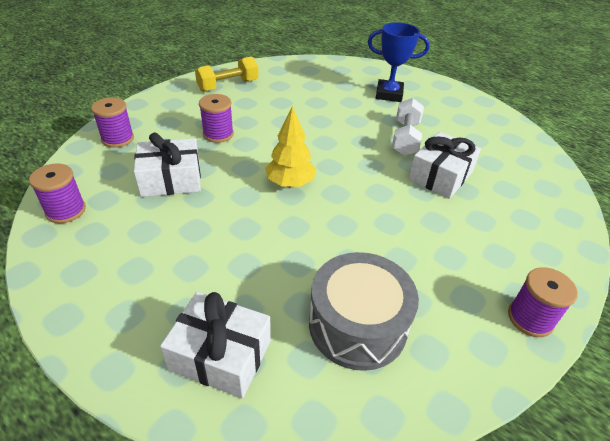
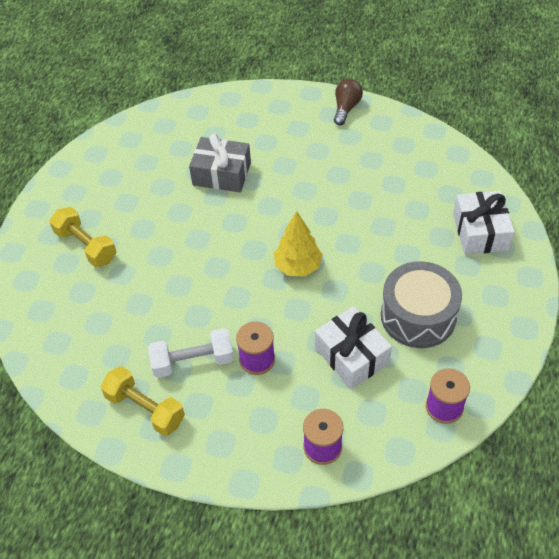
camera: 110 degrees left, 10 degrees up
(357, 325) = (410, 179): grey drum -> grey drum (418, 316)
(389, 94) = (86, 246): blue trophy -> yellow dumbbell
(405, 138) = (173, 210): white dumbbell -> white dumbbell (193, 361)
(440, 176) = (222, 174): white gift -> grey gift
(530, 318) = (346, 108): purple spool -> brown light bulb

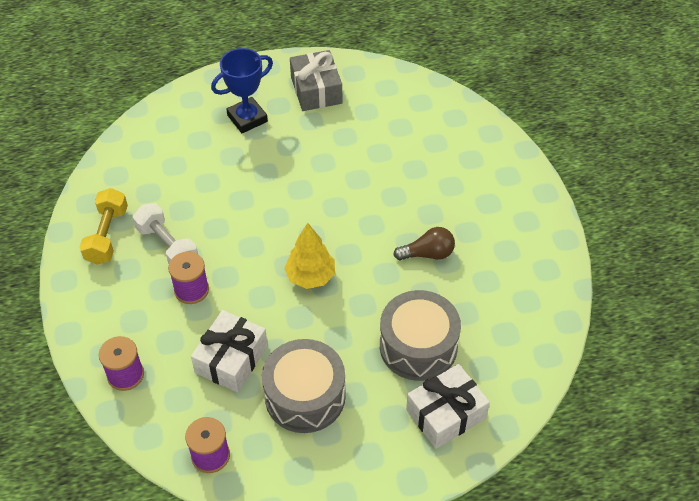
camera: 60 degrees right, 0 degrees up
(86, 246) = (247, 118): yellow dumbbell -> blue trophy
(222, 174) = (387, 171): grey gift -> grey gift (316, 90)
(346, 108) = (545, 231): brown light bulb -> brown light bulb (428, 254)
(409, 224) = (418, 346): none -> grey drum

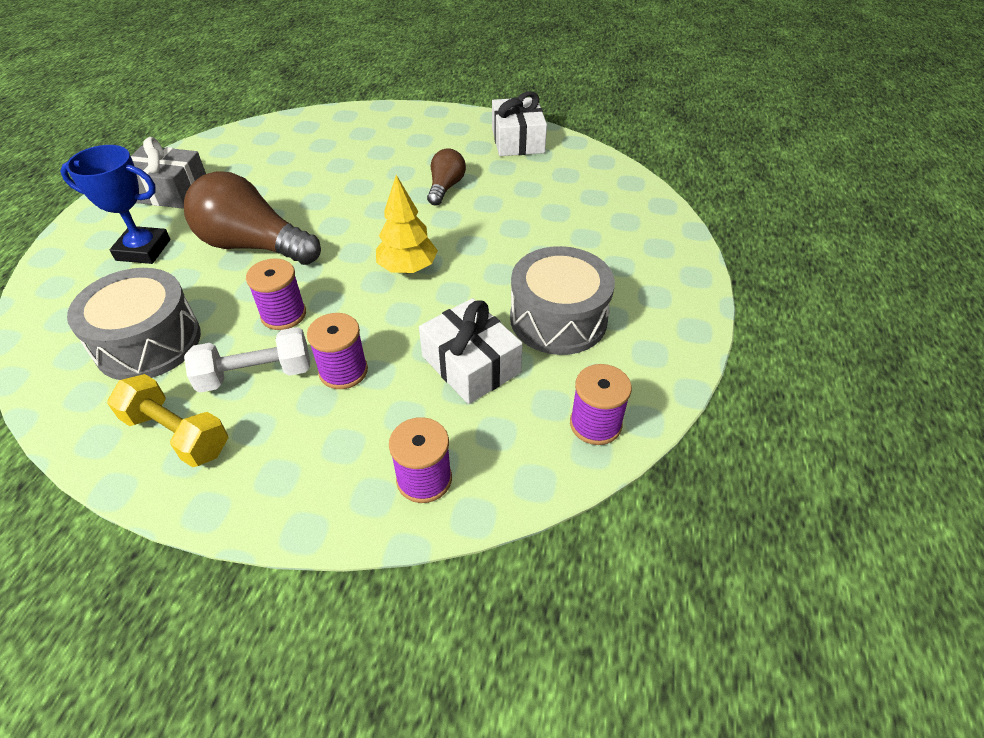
camera: 65 degrees left, 5 degrees down
(226, 230) = (283, 314): none -> purple spool
(247, 118) = (143, 250): blue trophy -> blue trophy turned 75 degrees counterclockwise
(285, 173) = (254, 246): none -> brown light bulb
(418, 346) = (546, 225): grey drum -> grey drum (148, 342)
(446, 414) = (632, 232): white gift -> white gift (517, 140)

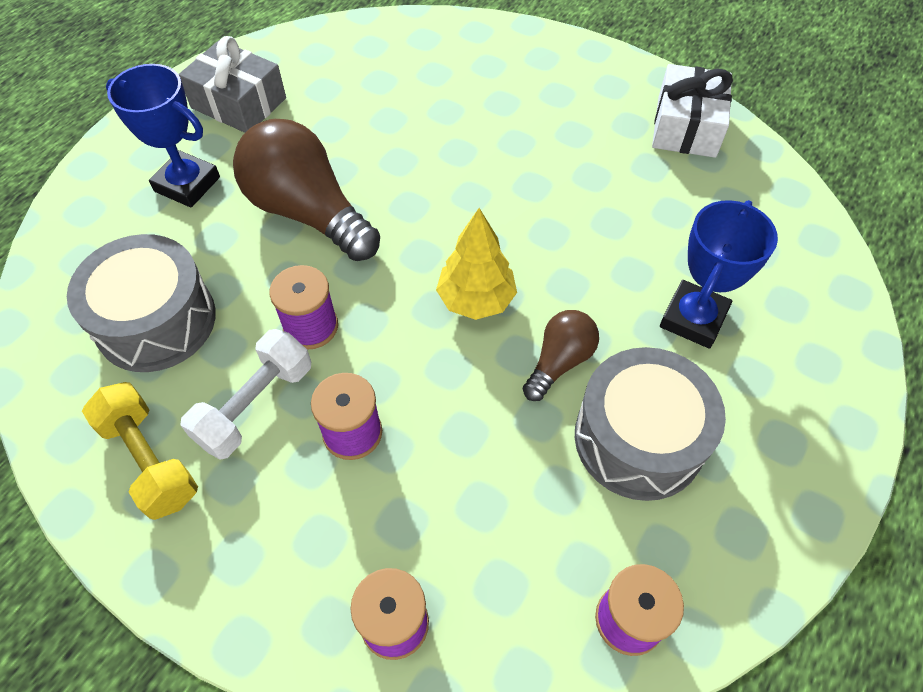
camera: 20 degrees right, 10 degrees up
(256, 374) = (255, 405): white dumbbell -> white dumbbell turned 60 degrees counterclockwise
(445, 187) = (565, 182): brown light bulb -> brown light bulb (559, 362)
(471, 364) = (504, 473): white gift -> none
(567, 243) = (693, 318): none -> blue trophy

